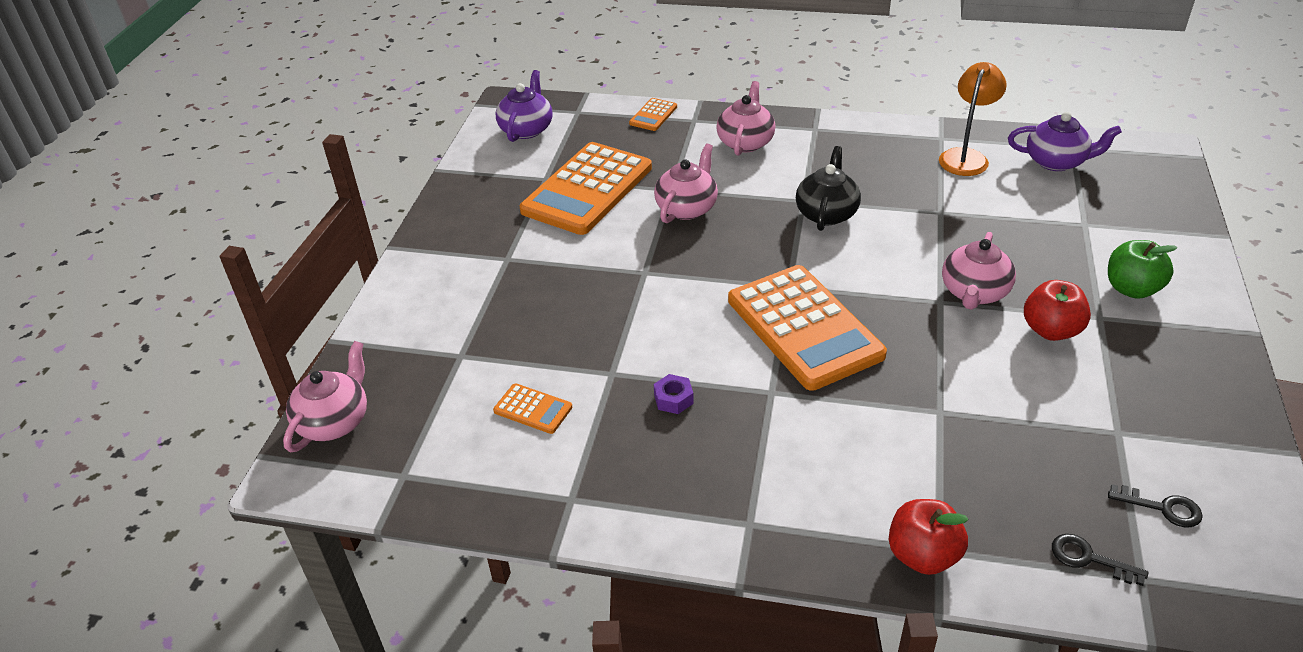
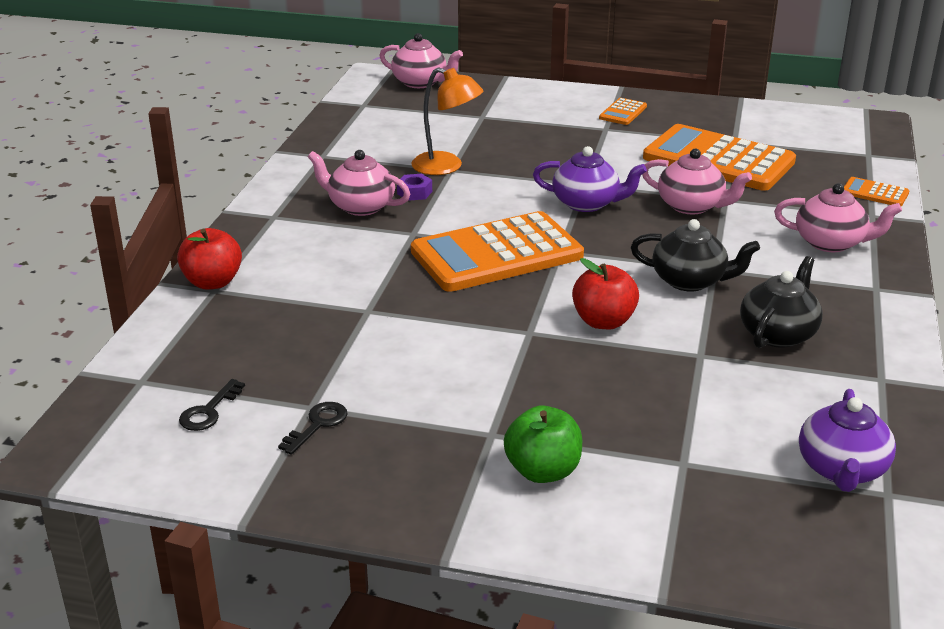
camera: 90 degrees right, 10 degrees down
(527, 129) = (824, 131): purple teapot -> purple teapot (587, 203)
(533, 409) = (416, 142): orange calculator -> orange calculator (623, 112)
(896, 175) = (778, 334): none -> black teapot
(966, 157) = (836, 392): orange lamp -> orange lamp (446, 167)
(974, 293) = (543, 355): pink teapot -> pink teapot (360, 206)
(1051, 330) = (473, 395): red apple -> red apple (603, 321)
(1088, 558) = (173, 358): black key -> black key (318, 424)

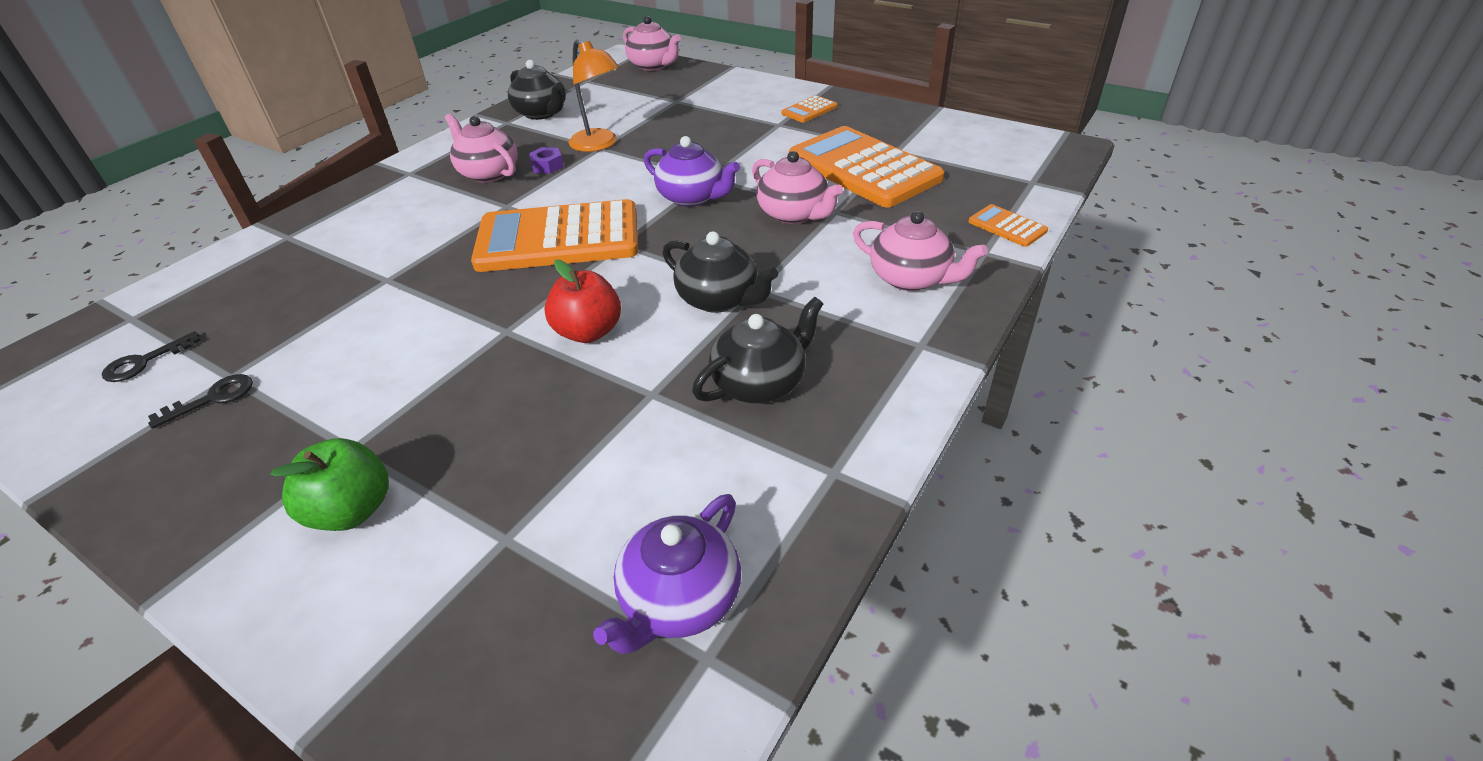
camera: 20 degrees right, 10 degrees up
(212, 282) = (294, 229): red apple -> none
(351, 143) = (541, 113): none -> black teapot

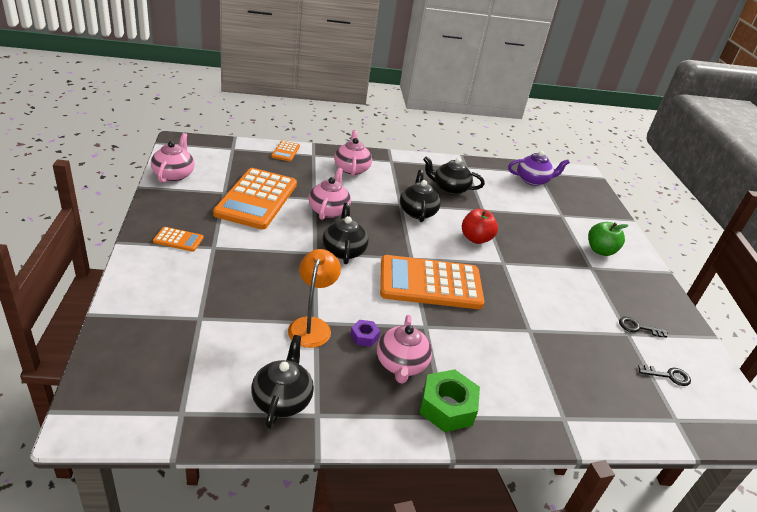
camera: 135 degrees left, 5 degrees down
(413, 178) = (447, 407): none -> green nut
(558, 238) = (430, 283): orange calculator -> orange calculator turned 135 degrees clockwise
(653, 65) = (110, 377): pink teapot -> pink teapot (174, 174)
(692, 197) = (344, 250): purple teapot -> black teapot

